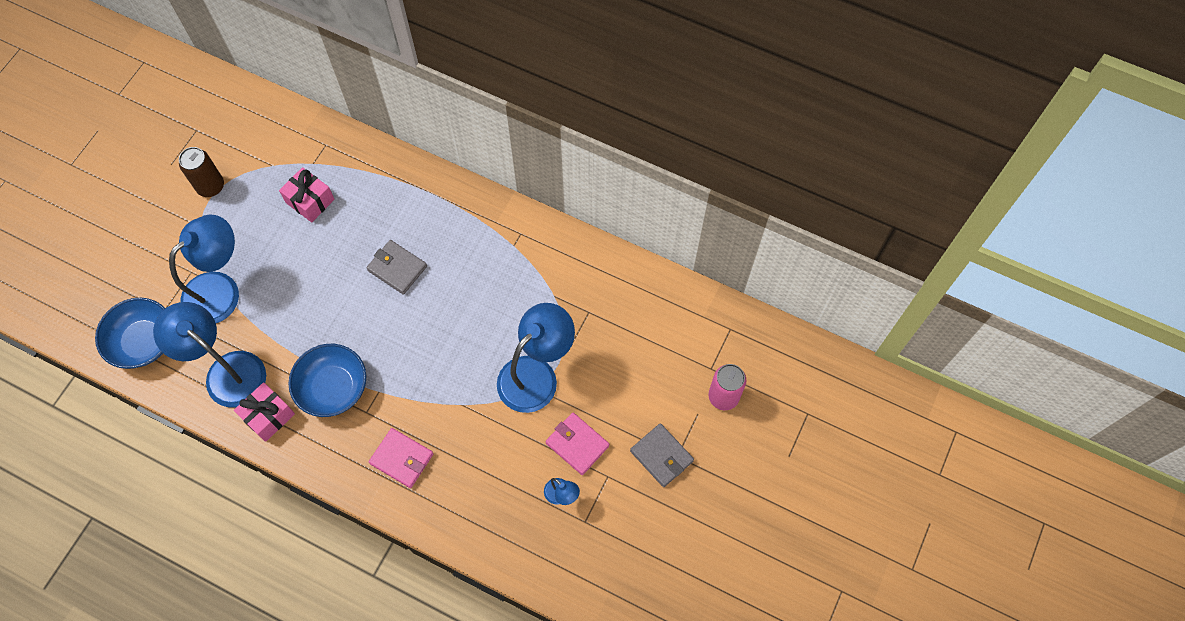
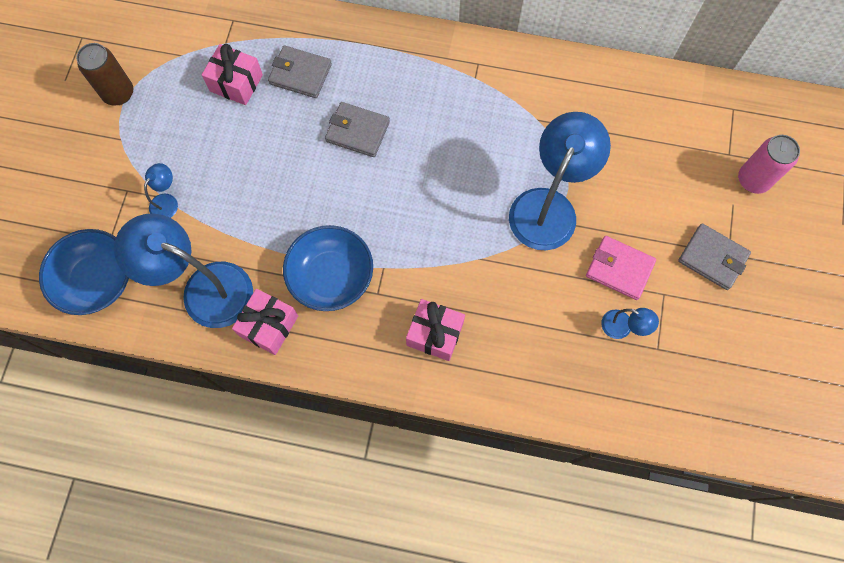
camera: 15 degrees left, 5 degrees up
(220, 289) = (167, 201): blue lamp -> blue lamp, size x0.43
(366, 206) = (300, 74): none -> grey wallet
(401, 459) = (435, 334): pink wallet -> pink gift

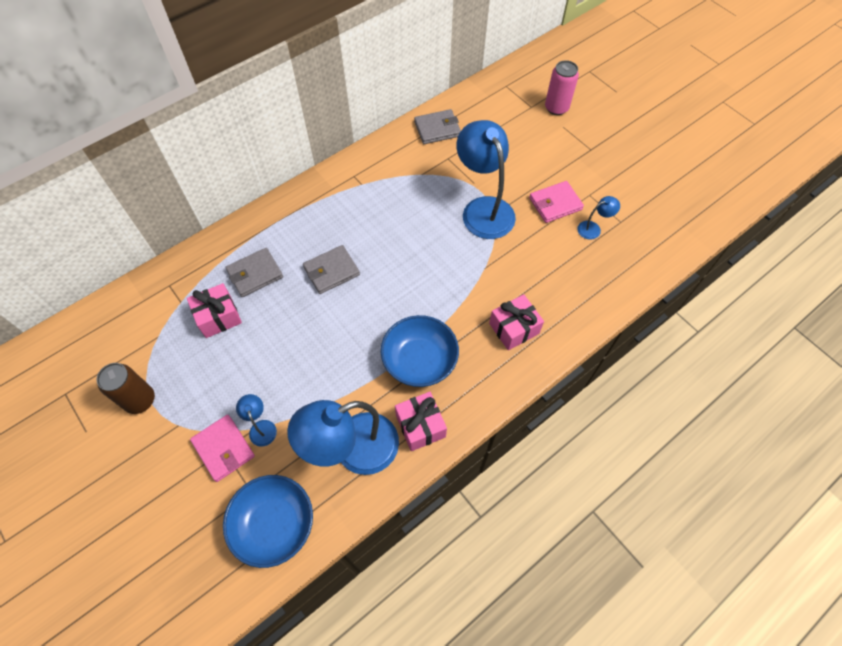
camera: 50 degrees left, 10 degrees down
(127, 189) = (223, 449): none -> pink wallet
(712, 258) = (587, 158): grey wallet -> grey wallet (437, 129)

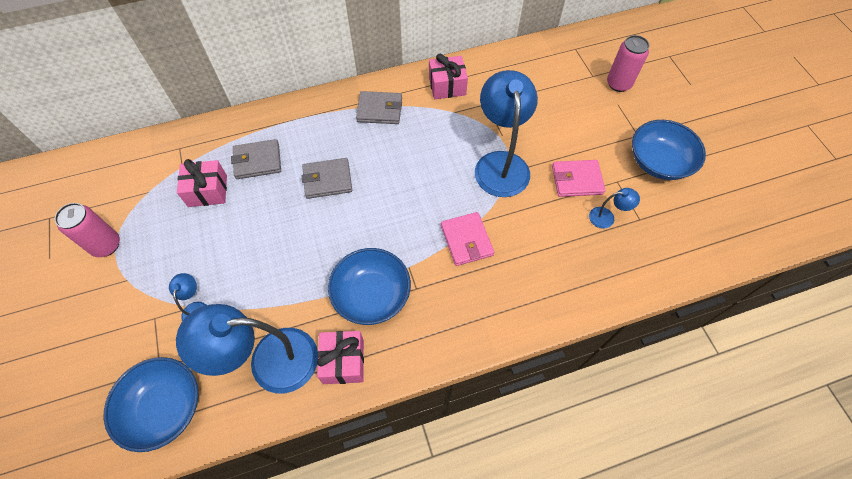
camera: 20 degrees right, 0 degrees up
(140, 400) = (106, 245): brown can -> pink can
(223, 449) = (154, 317): pink wallet -> pink wallet (466, 240)
(437, 129) = (488, 73): grey wallet -> grey wallet (379, 110)
(514, 328) = (479, 294): pink gift -> pink gift (447, 86)
(617, 168) = (659, 162): none -> blue bowl

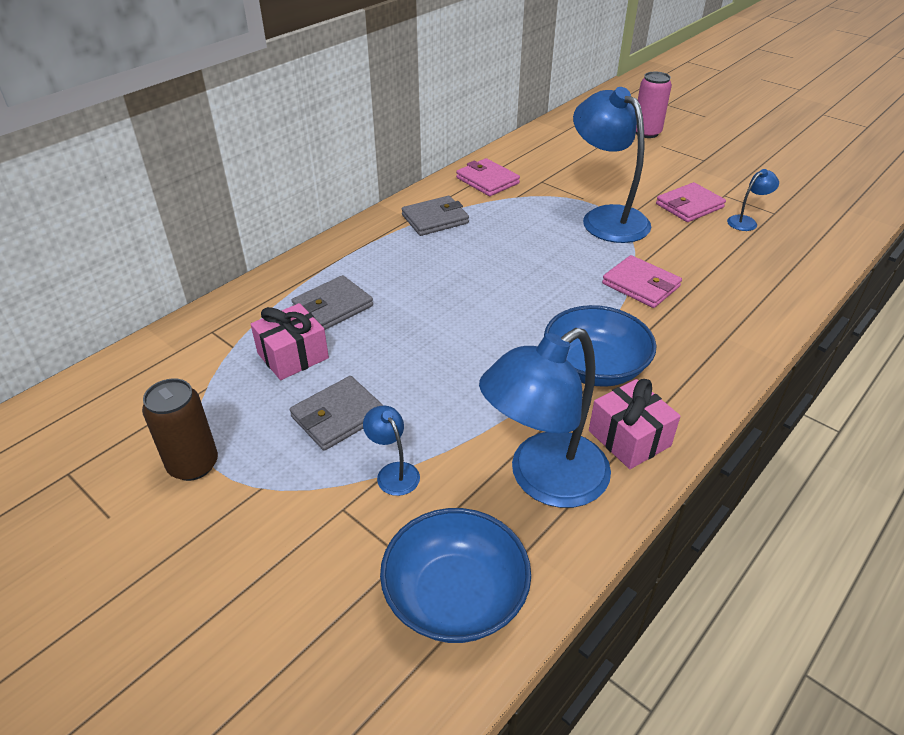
camera: 30 degrees left, 20 degrees down
(106, 245) = (193, 465): pink can -> brown can
(327, 180) = (437, 293): grey wallet -> grey wallet (338, 416)
(447, 86) = (487, 180): pink gift -> pink wallet
(659, 162) = (742, 171): blue bowl -> none

